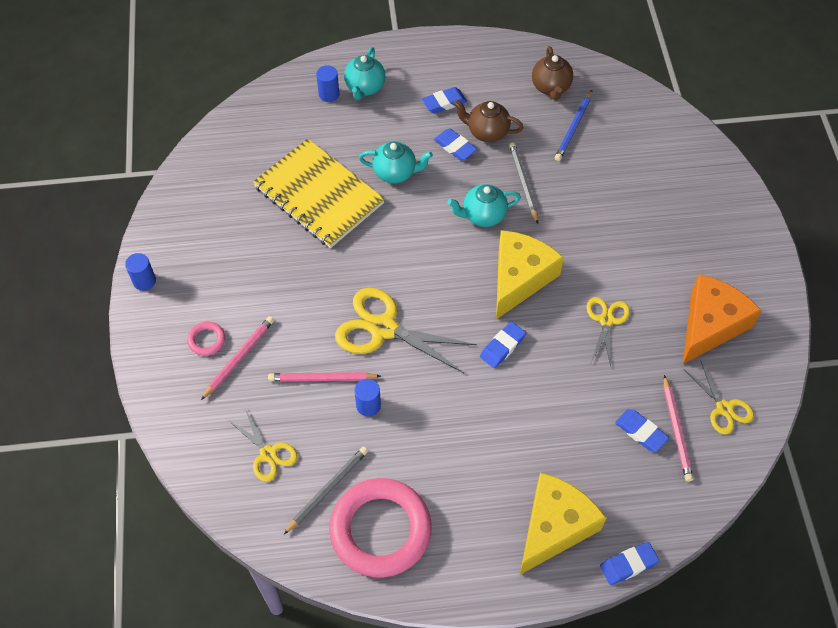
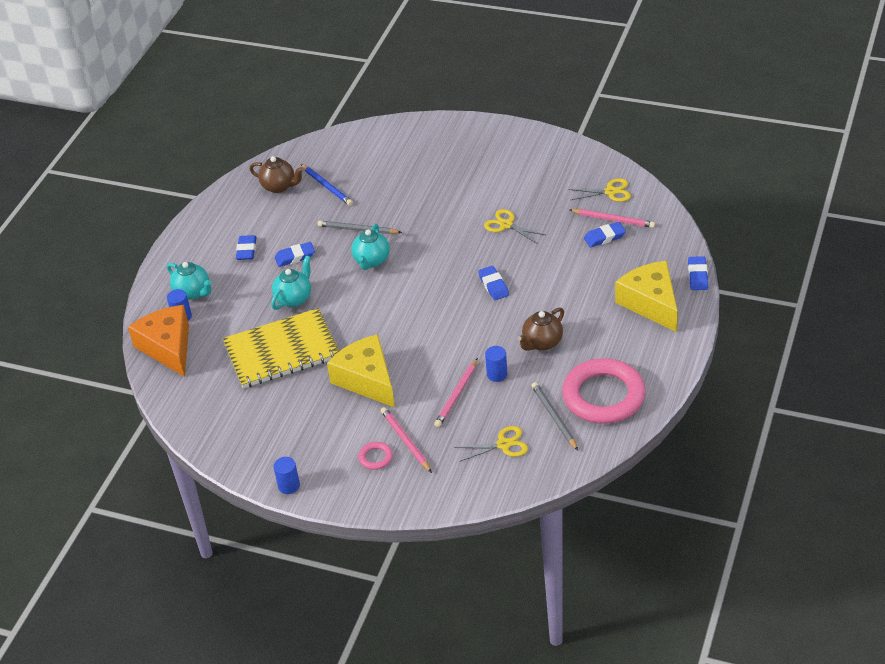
camera: 60 degrees left, 15 degrees down
(383, 328) = (435, 347): yellow scissors -> none
(487, 132) = (294, 235): brown teapot -> brown teapot (542, 343)
(519, 278) = (441, 258): yellow cheese -> yellow cheese (367, 380)
(710, 325) = (543, 176): orange cheese -> orange cheese (168, 347)

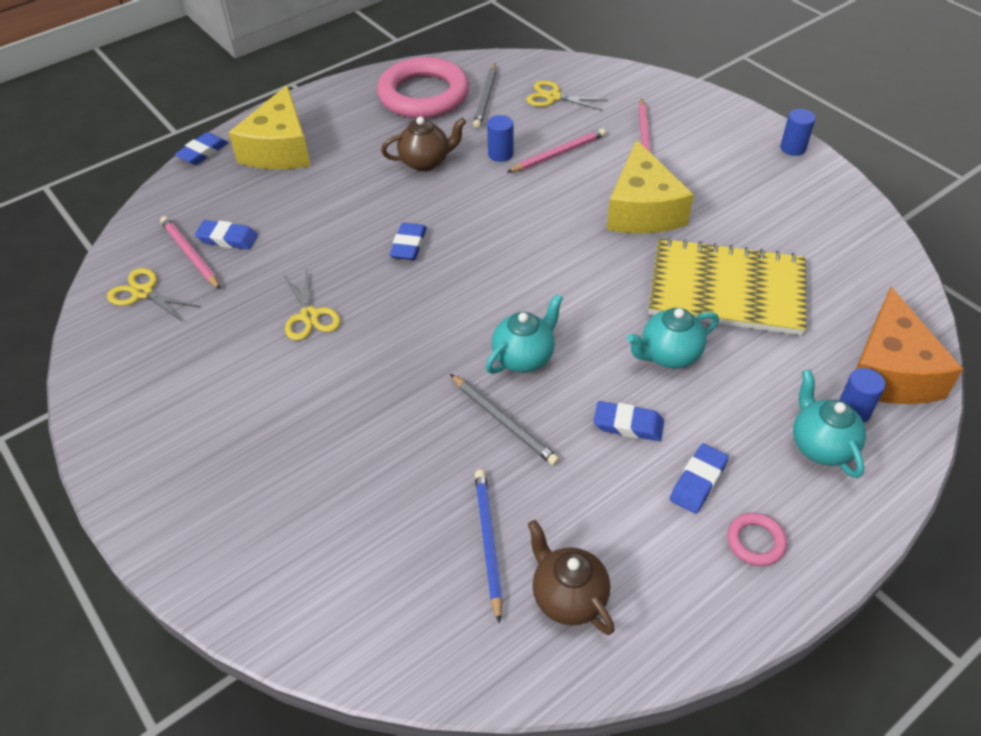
camera: 150 degrees left, 5 degrees up
(375, 457) = (686, 135): pink ring -> pink ring (755, 541)

